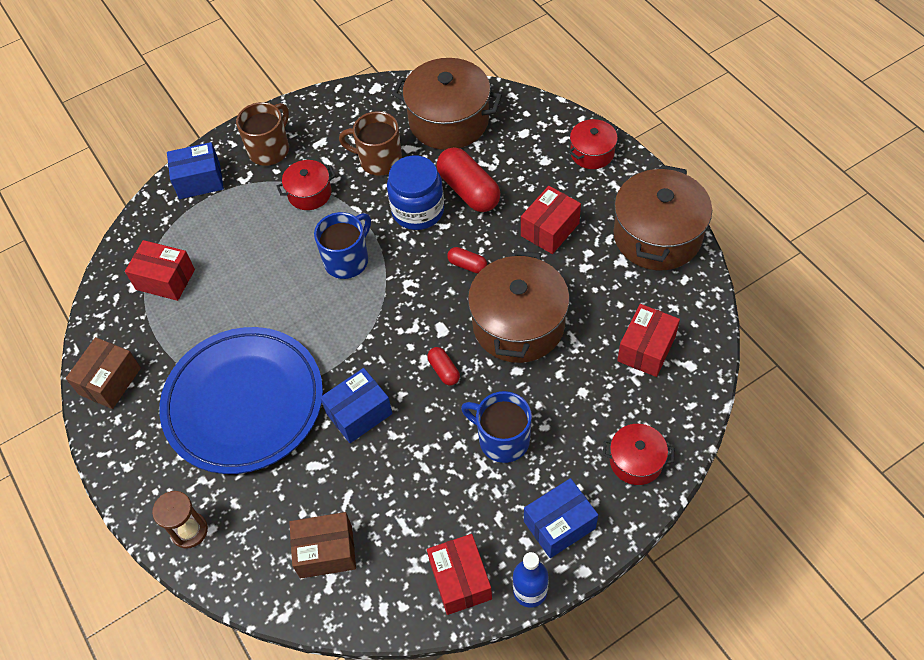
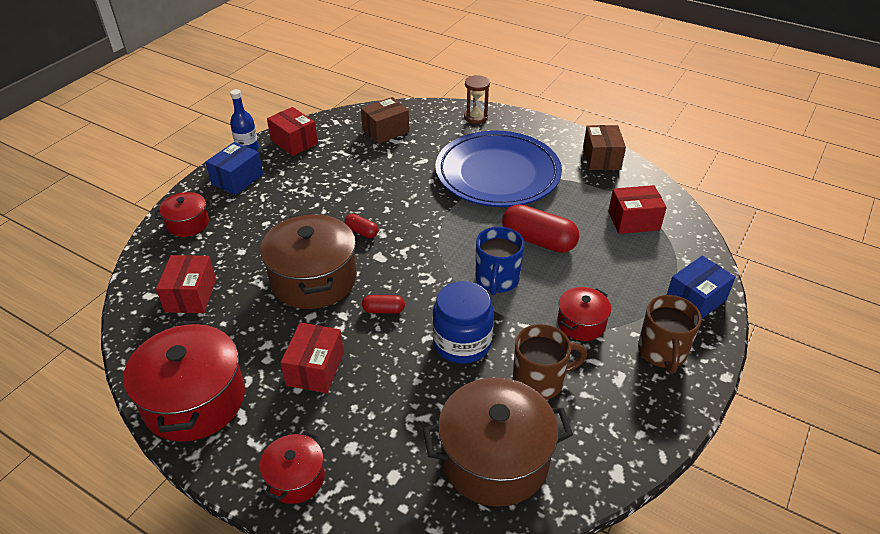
camera: 150 degrees right, 15 degrees down
(359, 413) = (410, 191): blue box -> none
(468, 190) = (422, 380): red capsule -> red capsule (538, 241)
(502, 439) = (295, 207): blue mug -> none
(657, 236) = (194, 400): brown pot -> red pot

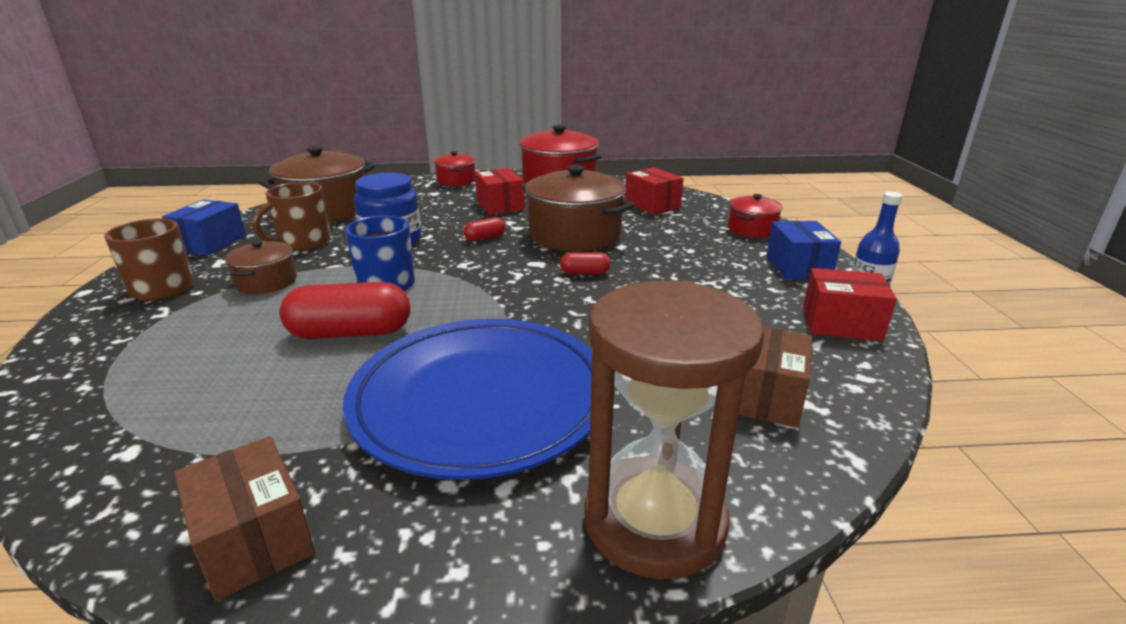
camera: 145 degrees right, 15 degrees down
(475, 117) = (654, 521): brown hourglass -> brown hourglass, size x2.00
(581, 323) = (266, 282): red pot -> brown pot
(633, 220) = (178, 415): red box -> none
(695, 300) = (92, 342): blue box -> blue box (210, 243)

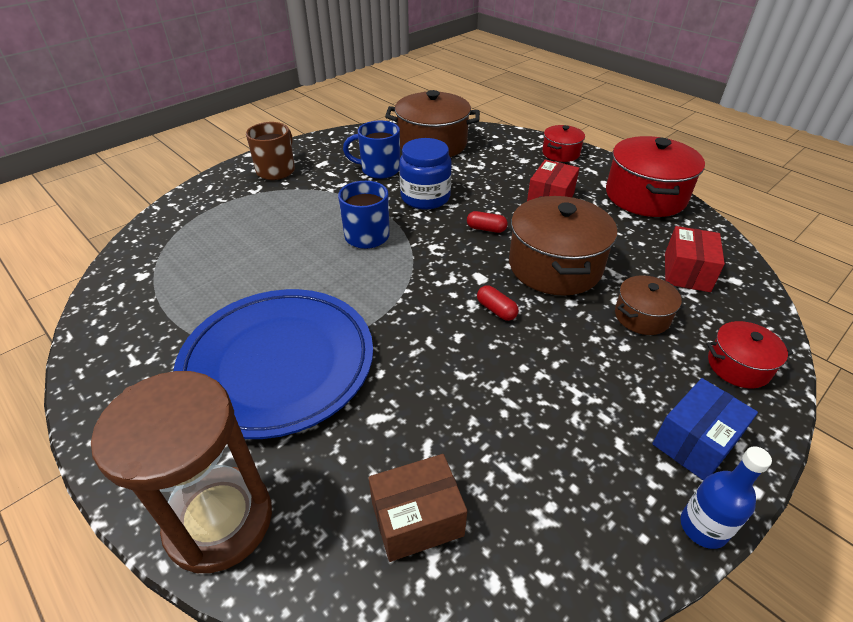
camera: 50 degrees right, 15 degrees up
(210, 243) = (338, 144): blue box -> none
(254, 539) = (109, 362): brown box -> none
(266, 282) = (320, 194): brown pot -> brown pot (642, 316)
(303, 243) = (379, 170): brown mug -> blue mug
(350, 333) = (299, 263): red capsule -> none
(841, 323) = (608, 528): red box -> none

